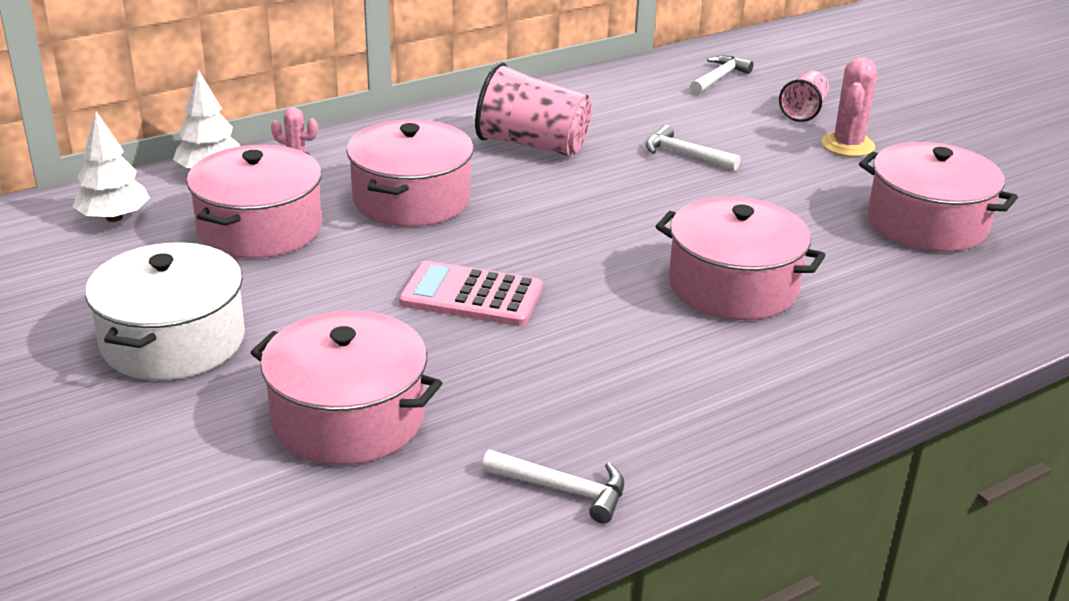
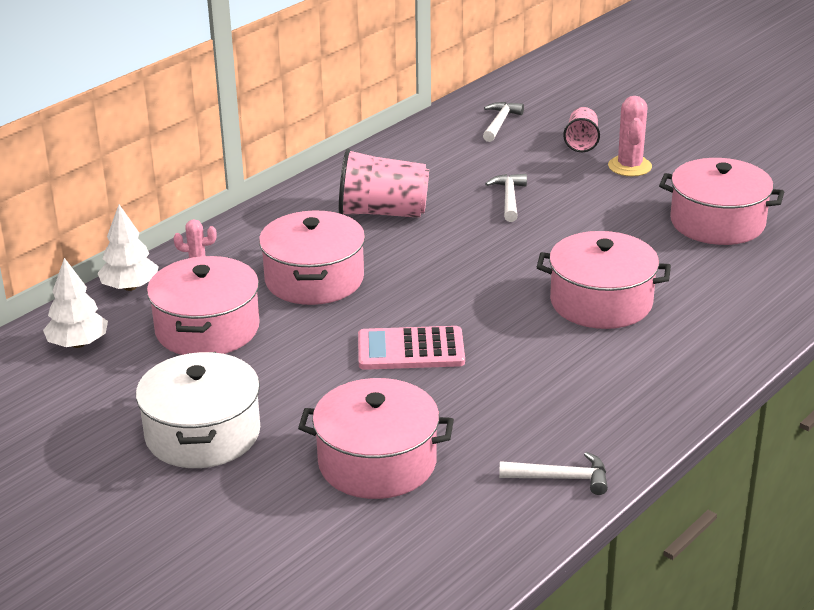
camera: 15 degrees left, 0 degrees up
(685, 155) = (509, 198): white hammer -> white hammer turned 75 degrees clockwise

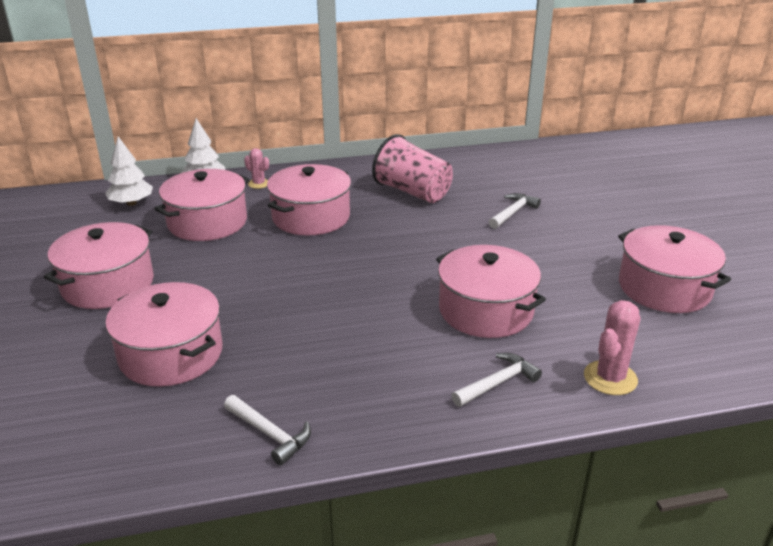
camera: 35 degrees right, 0 degrees up
(202, 434) = (108, 284): white pot -> pink pot
(411, 350) = (304, 286): pink calculator -> none
(500, 123) = (572, 163): white hammer -> white hammer (497, 383)
(581, 142) = (620, 193): pink cup -> none
(629, 166) = (638, 222): pink cactus -> pink cactus (610, 378)

